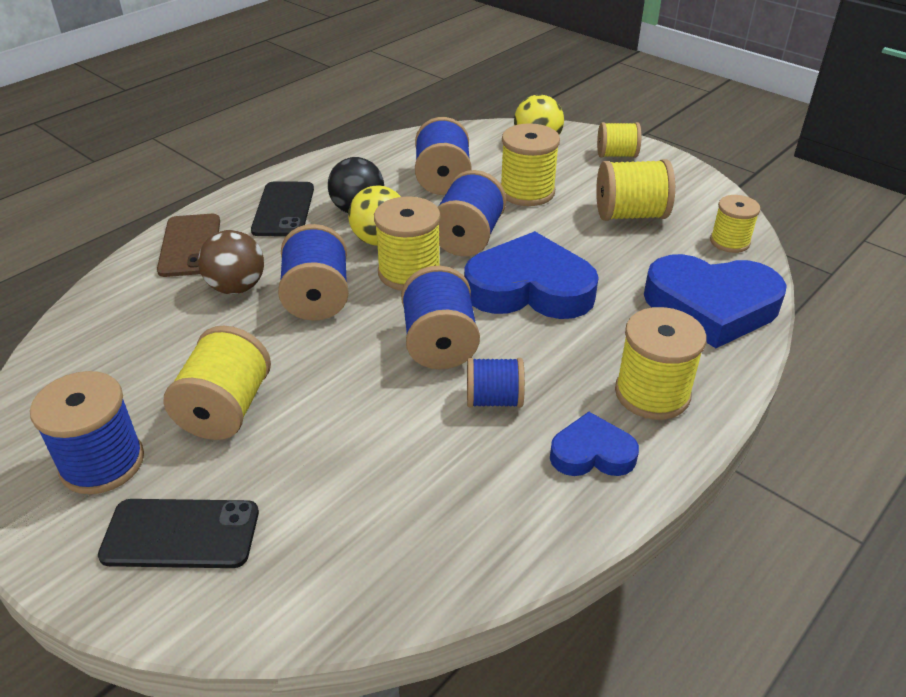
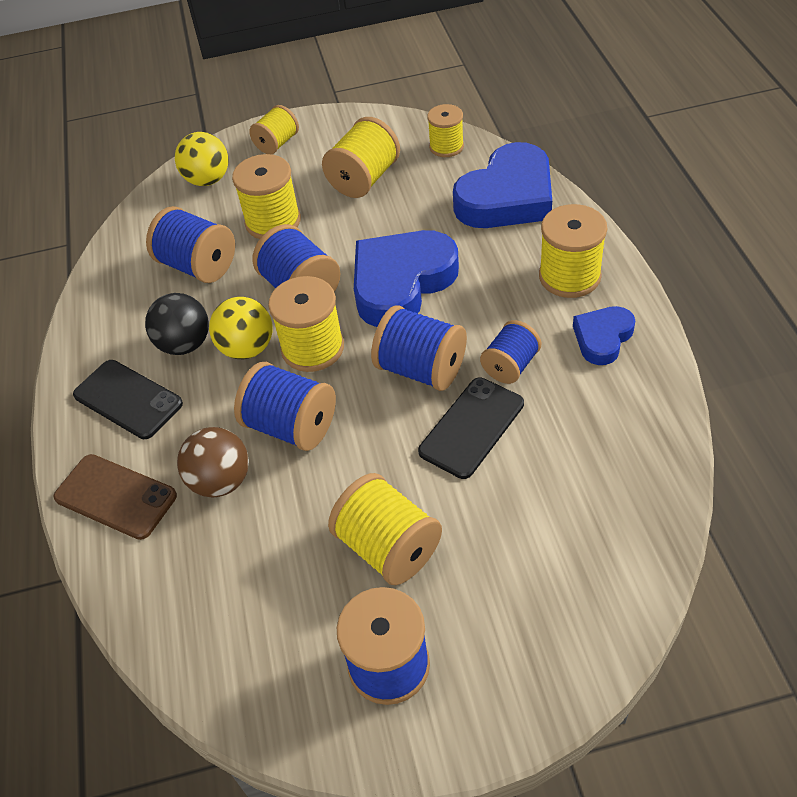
camera: 50 degrees left, 10 degrees up
(181, 534) = (514, 627): black phone -> black phone (471, 427)

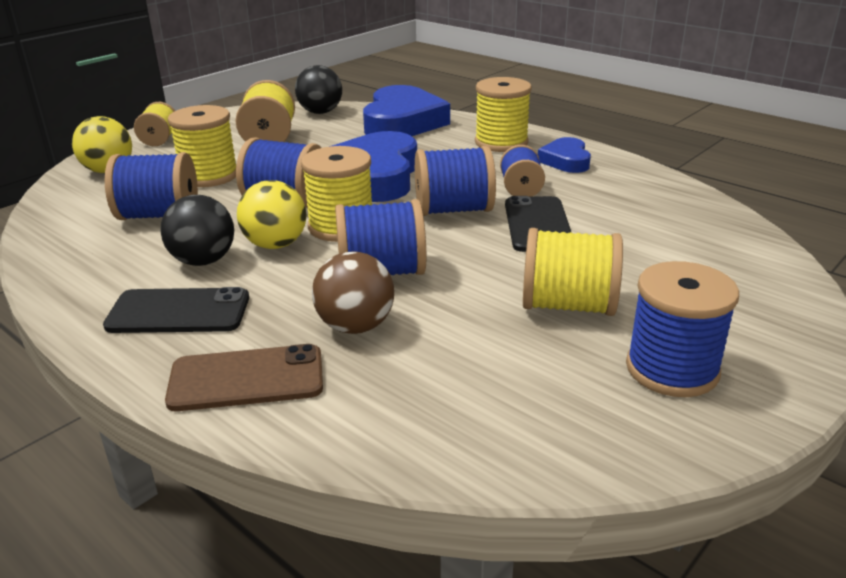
camera: 40 degrees left, 20 degrees down
(446, 147) = (320, 112): yellow spool -> black ball

